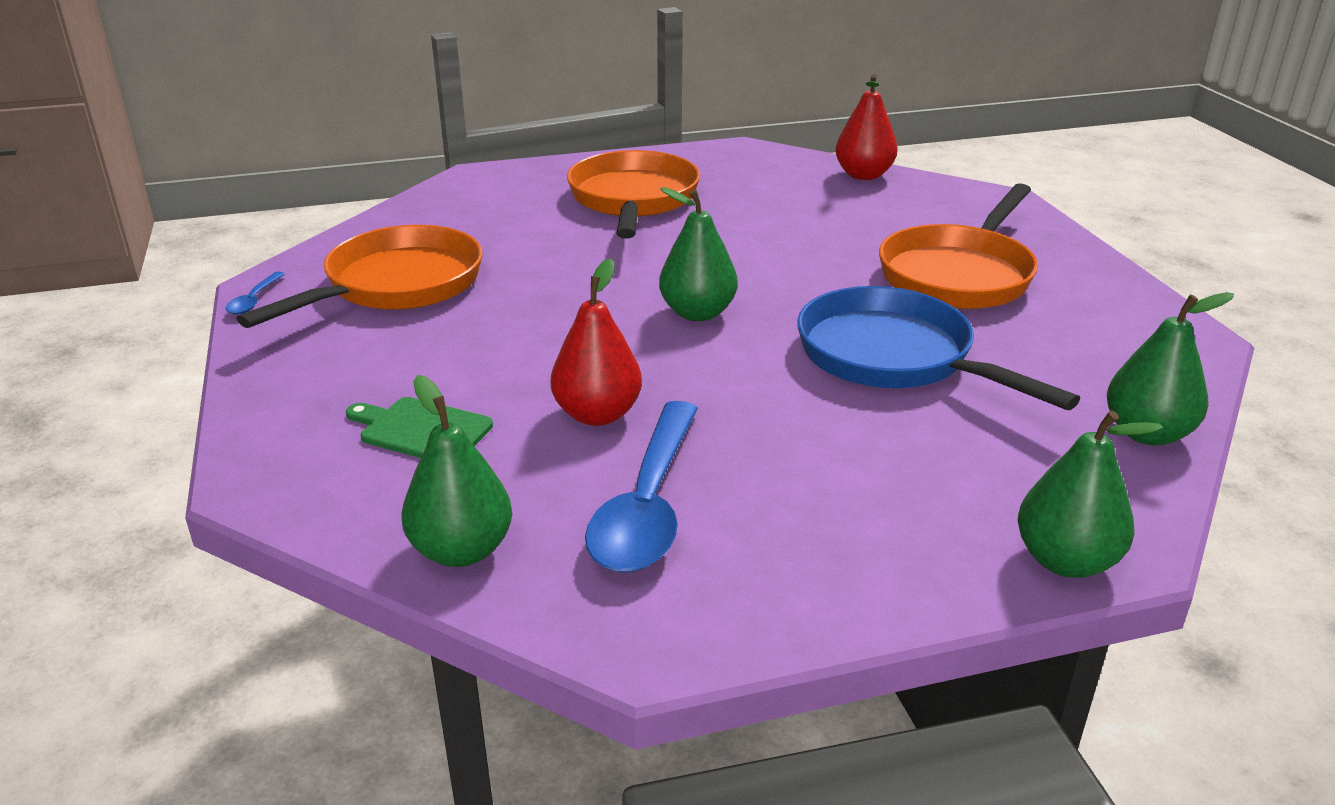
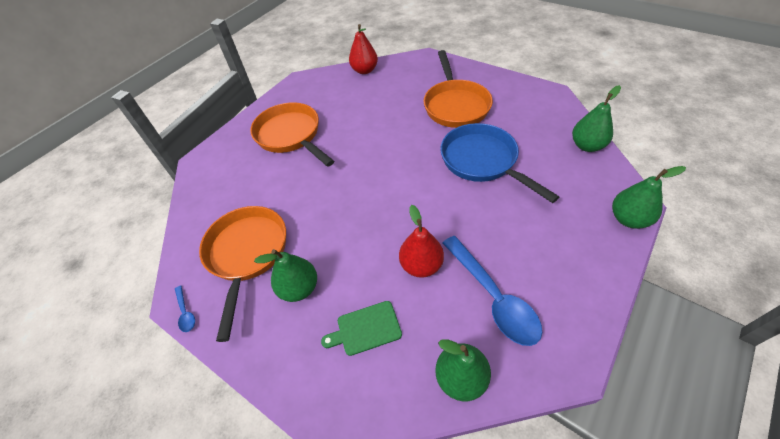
camera: 35 degrees left, 20 degrees up
(697, 313) = (392, 184): green pear -> green pear (299, 288)
(894, 357) = (482, 161): blue pan -> blue pan turned 45 degrees clockwise

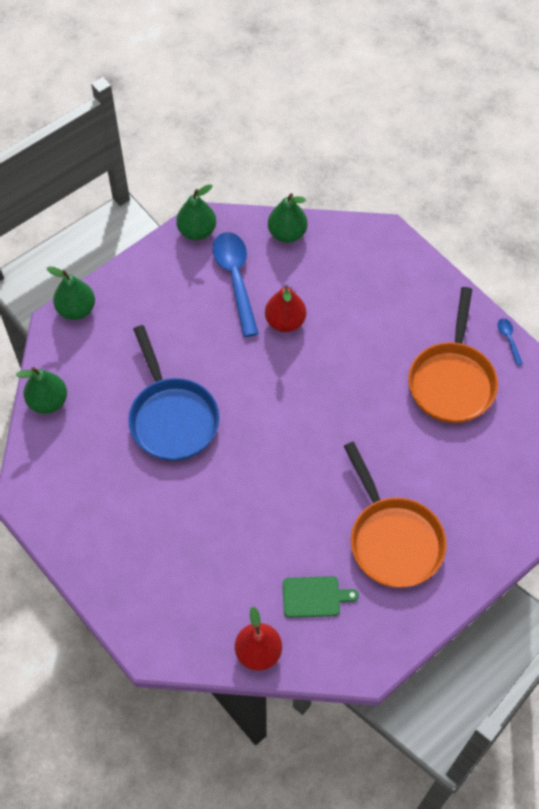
camera: 170 degrees left, 10 degrees up
(299, 288) = (402, 332): green pear -> green pear (197, 231)
(366, 329) = (349, 284): green cutting board -> green cutting board (314, 597)
(455, 105) = (158, 520): orange pan -> none

